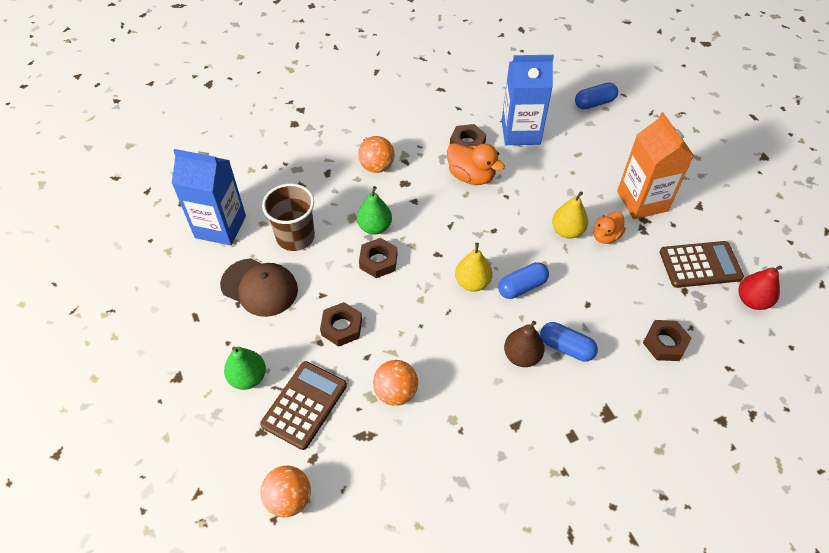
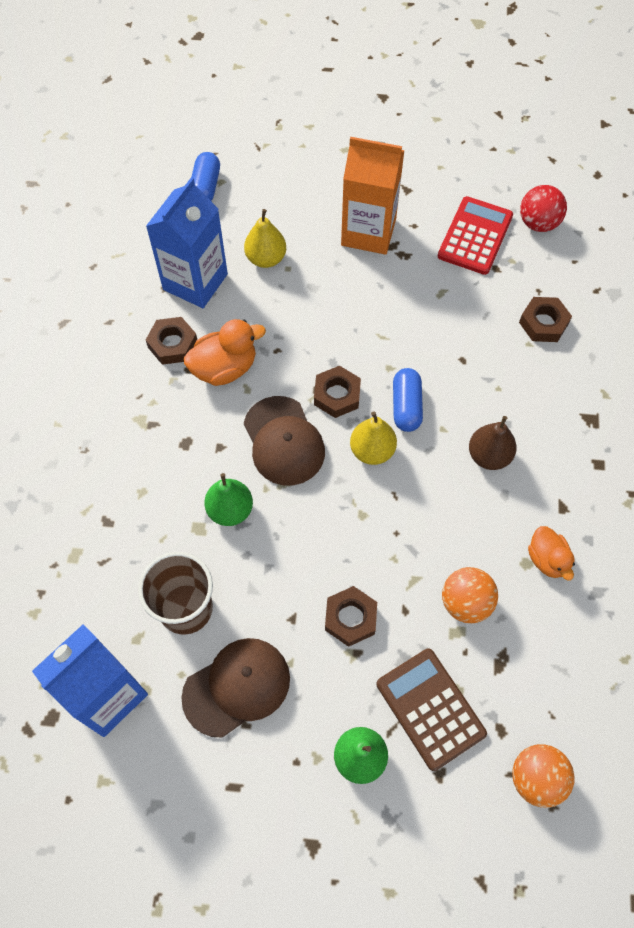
camera: 60 degrees left, 10 degrees up
(377, 167) = (138, 460): orange ball -> none
(378, 261) = (282, 532): brown nut -> brown nut (337, 395)
(443, 231) = (283, 441): none -> brown cap
(566, 347) = (501, 409): blue capsule -> none
(567, 231) = (362, 322): yellow pear -> yellow pear (266, 258)
(606, 236) = (391, 291): orange duck -> orange duck (547, 559)
(700, 265) = (475, 236): brown calculator -> red calculator
(752, 300) = (538, 223): red pear -> red ball

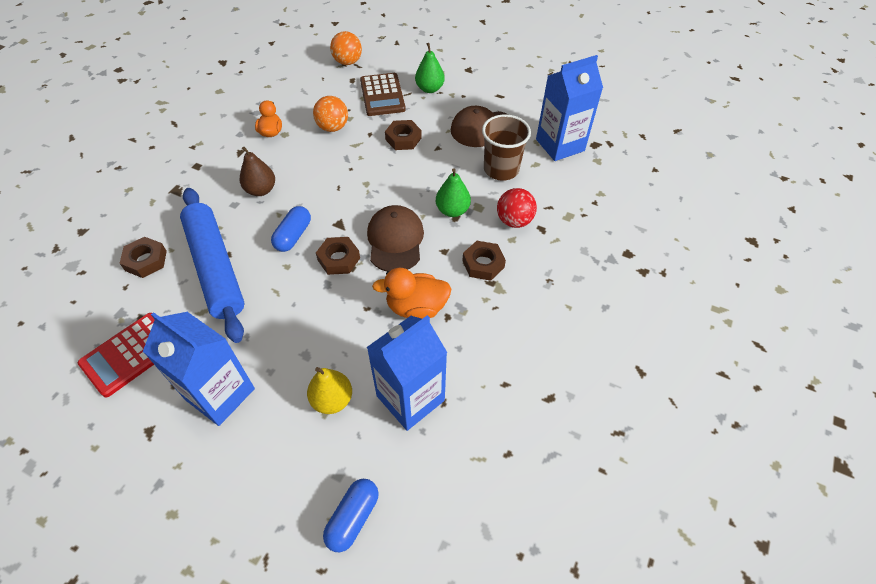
camera: 160 degrees left, 10 degrees down
(172, 344) = (453, 342): brown nut -> brown nut (483, 264)
(368, 232) = (220, 394): orange carton -> blue carton
(372, 450) = (336, 216): yellow pear -> none
(463, 340) = (215, 268): none -> blue rolling pin
(538, 223) = (66, 347): red ball -> red ball (514, 221)

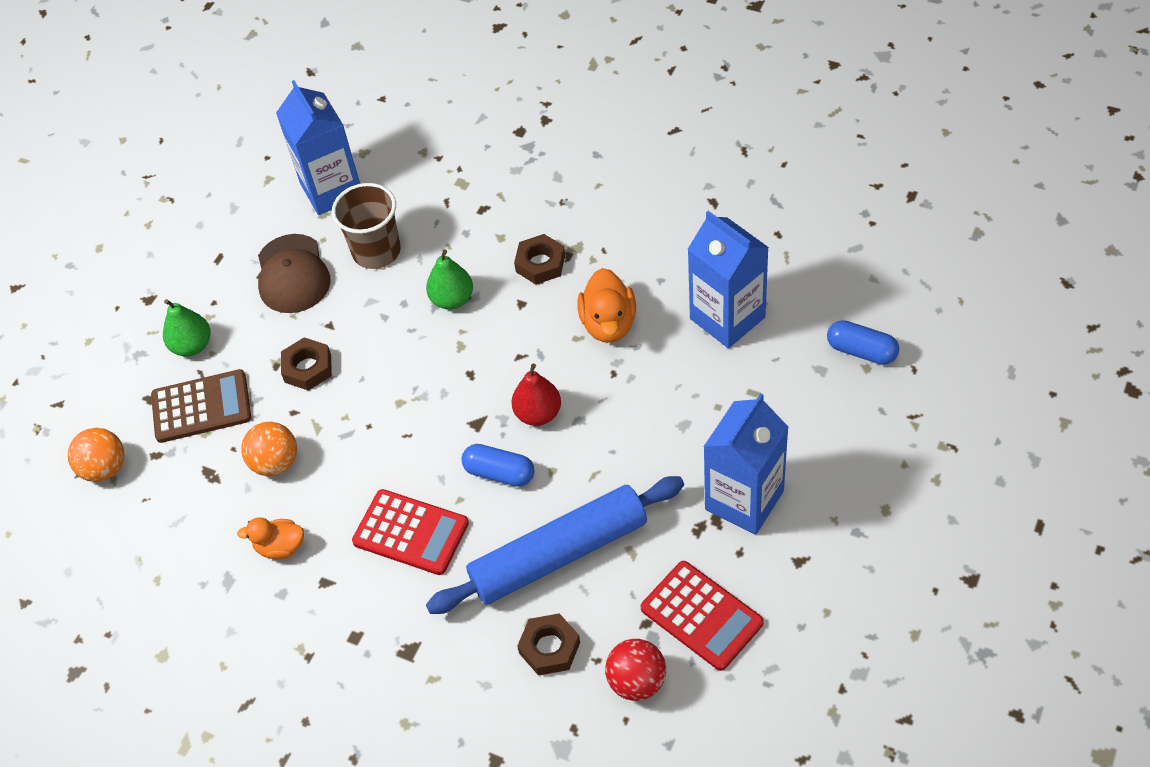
camera: 85 degrees left, 0 degrees up
(261, 190) = (411, 532): brown pear -> red calculator
(332, 400) = (738, 388): yellow pear -> none
(338, 259) = (538, 414): brown nut -> red pear
(395, 240) = (505, 356): brown cap -> none
(514, 221) = (470, 235): red ball -> red ball (637, 681)

